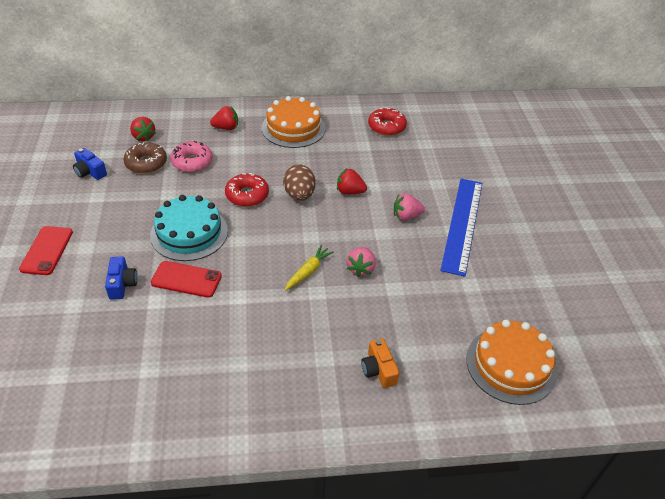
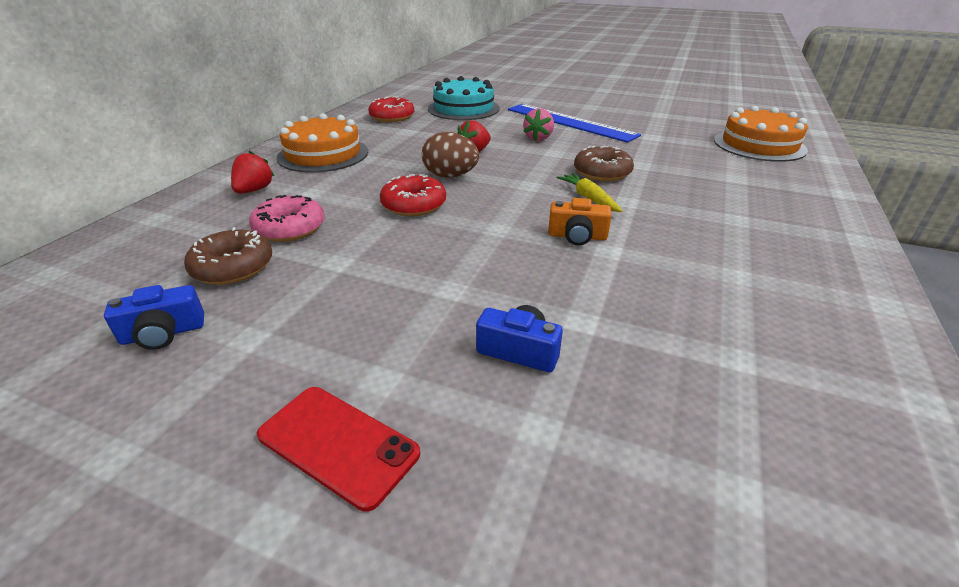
camera: 60 degrees left, 10 degrees down
(143, 137) = (160, 257): red strawberry -> none
(186, 279) = (549, 283): red phone -> none
(189, 233) = (447, 261): turquoise cake -> turquoise cake (463, 108)
(360, 269) = (602, 172): pink strawberry -> brown donut
(379, 370) = (759, 196): orange camera -> orange camera (577, 236)

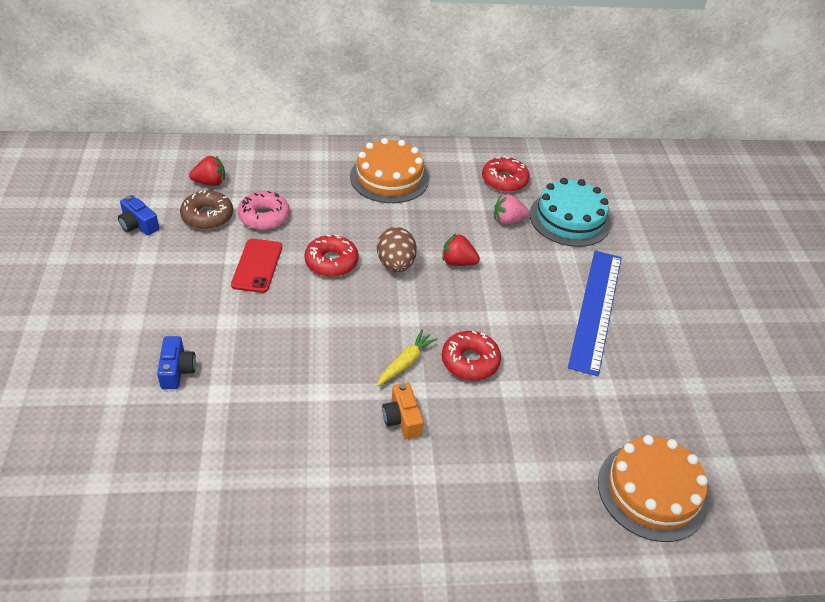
camera: 60 degrees right, 10 degrees up
(254, 190) = (306, 174): red strawberry -> red strawberry (210, 182)
(338, 444) = (85, 324): red phone -> red phone (257, 266)
(538, 138) = (527, 296): pink strawberry -> pink strawberry (508, 220)
(577, 236) = (331, 368): orange camera -> orange camera (402, 419)
(602, 172) = (470, 361): brown donut -> red donut

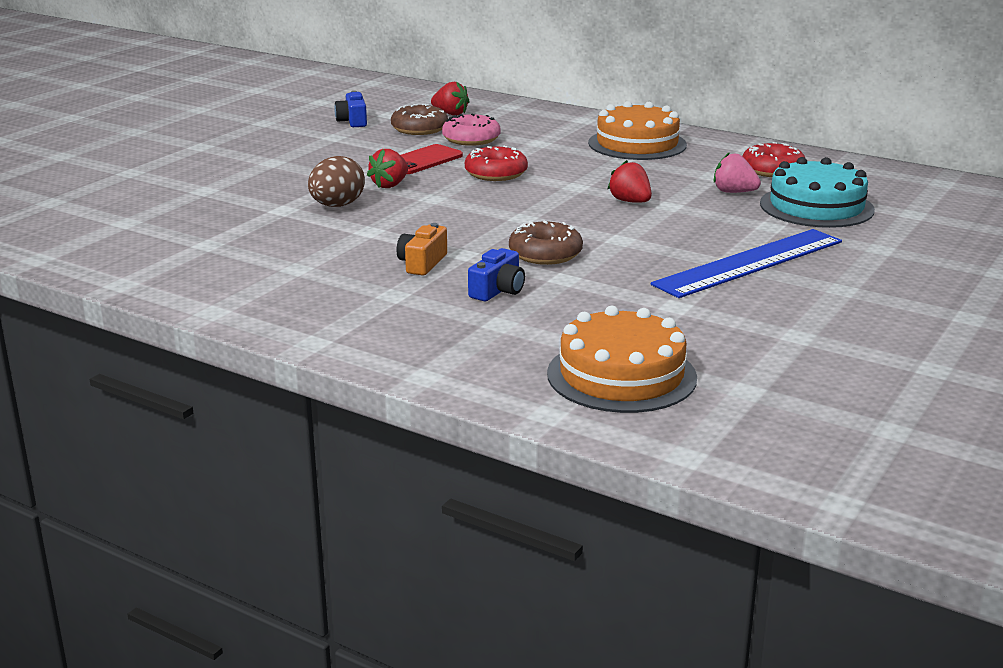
camera: 40 degrees right, 20 degrees down
(177, 370) = (268, 191): blue camera -> blue camera (498, 290)
(268, 315) = (390, 185): none -> red strawberry
(395, 264) = (560, 188): brown egg -> brown egg (337, 206)
(405, 363) = (477, 238): yellow carrot -> none
(470, 361) = (545, 254): red donut -> brown donut

